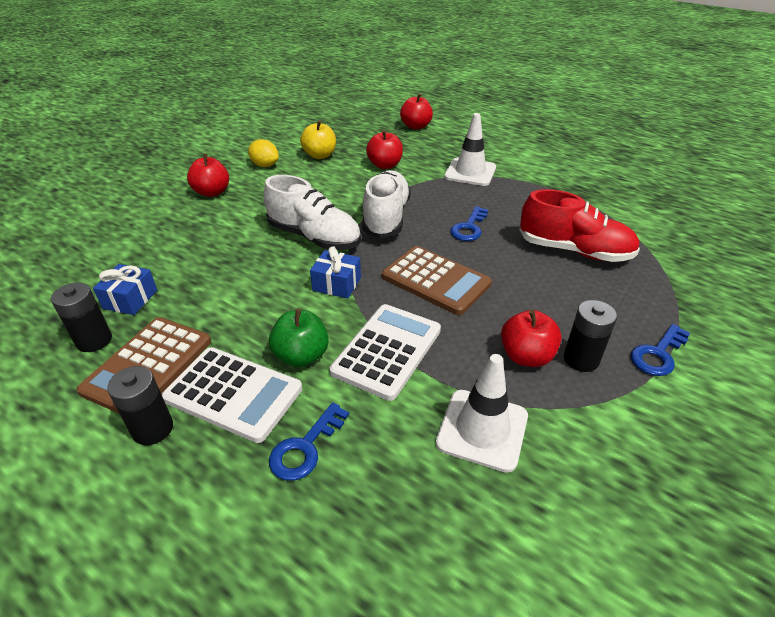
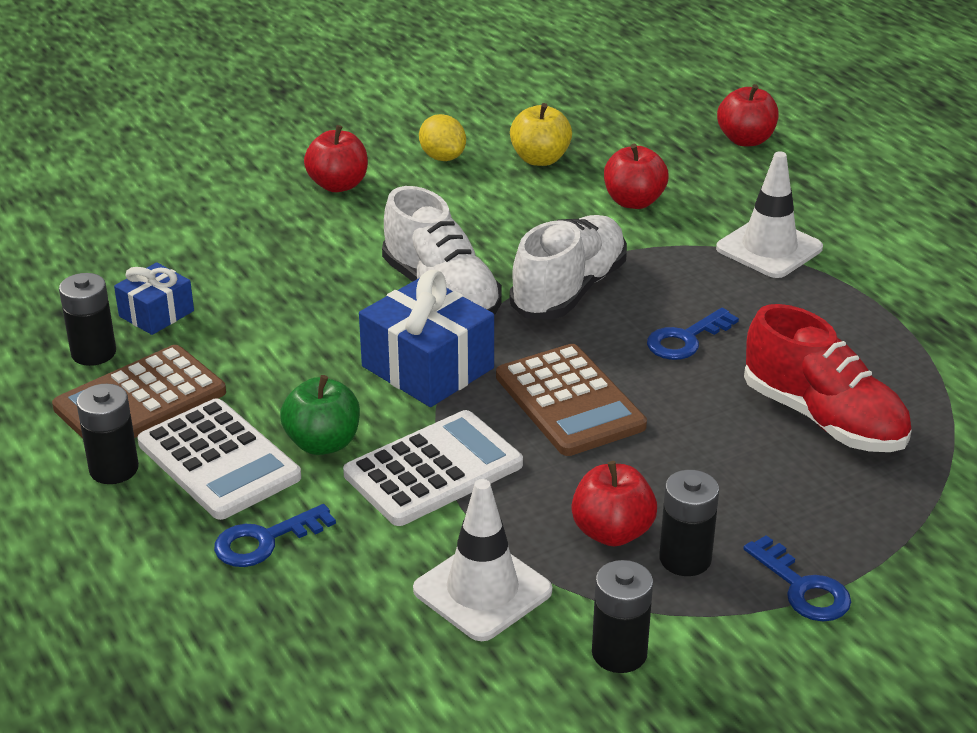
camera: 25 degrees right, 5 degrees down
(337, 284) = (427, 367): blue gift -> blue gift, size x1.70
(602, 443) = (619, 653): none -> black battery
(658, 354) = (803, 588): blue key -> blue key turned 105 degrees counterclockwise

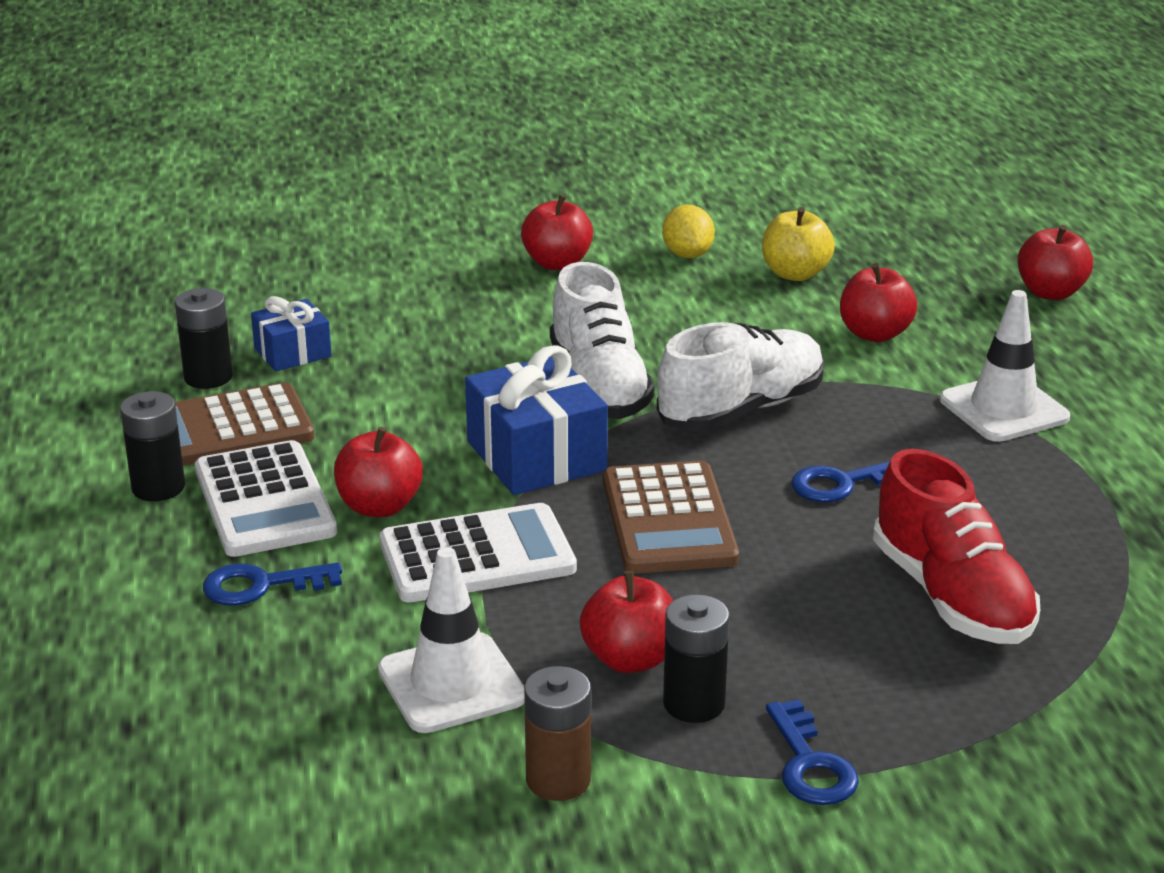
camera: 20 degrees right, 5 degrees down
(323, 443) = (379, 506): green apple -> red apple
(619, 653) = (558, 780): black battery -> brown battery

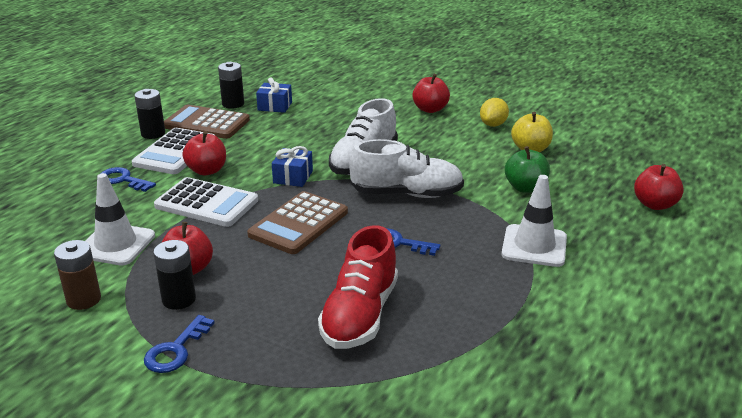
camera: 40 degrees right, 0 degrees up
(536, 456) = (293, 177): blue gift -> blue gift, size x0.59
(874, 334) = (525, 188): red apple -> green apple

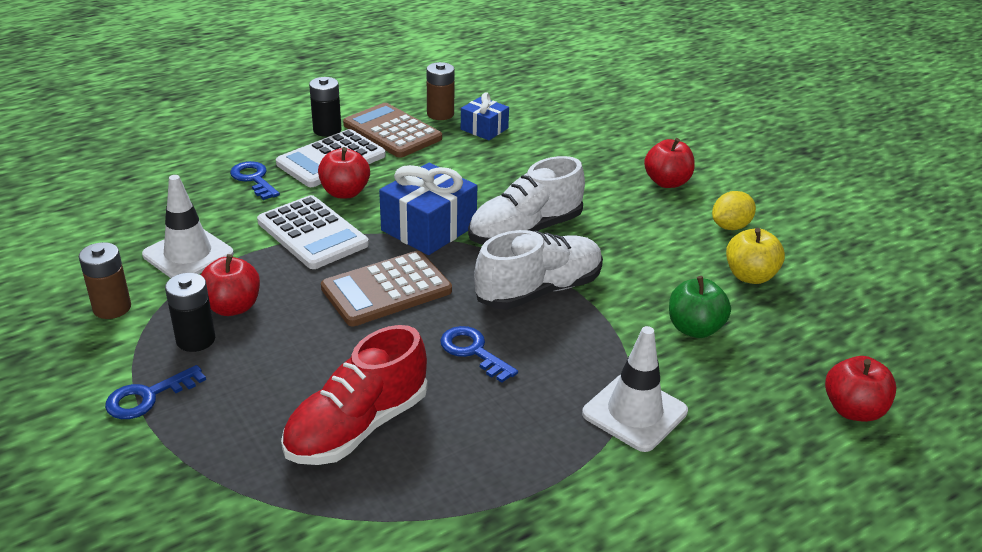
camera: 25 degrees right, 5 degrees up
(233, 104) = (440, 114): black battery -> brown battery
(293, 177) = (429, 228): blue gift -> blue gift, size x1.70
(406, 194) = (539, 290): white shoe -> white shoe turned 60 degrees counterclockwise

